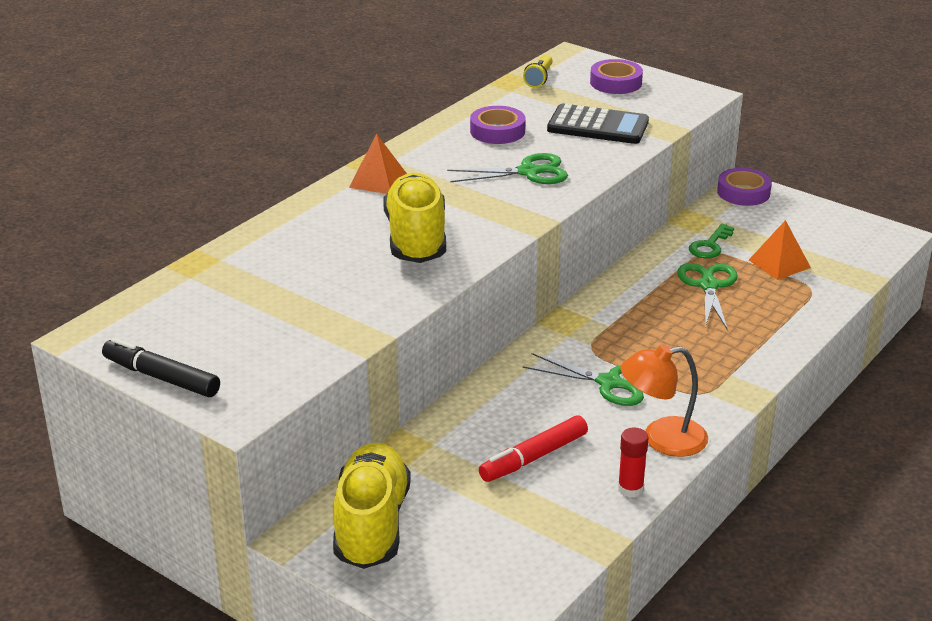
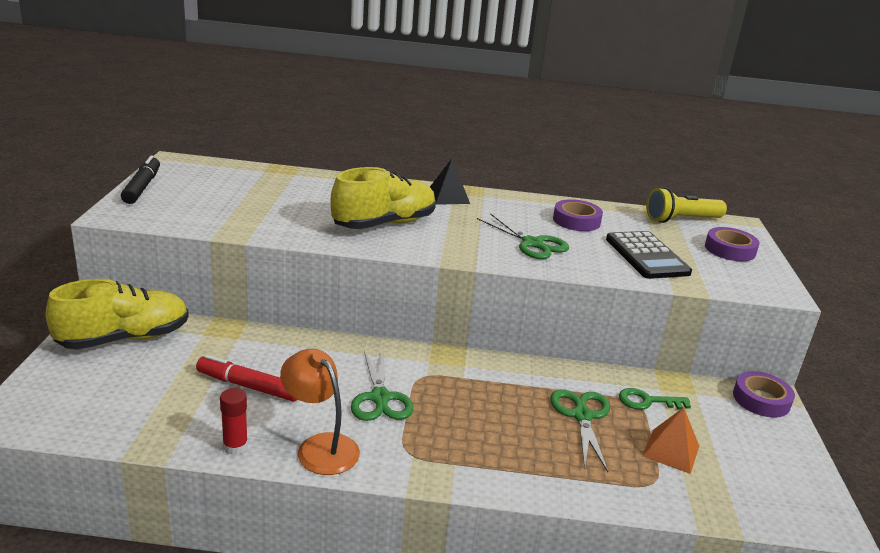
camera: 55 degrees right, 5 degrees down
(378, 180) = (448, 197): orange pyramid -> black pyramid
(539, 79) = (681, 220): yellow flashlight -> yellow flashlight, size x1.58
(708, 286) = (582, 416): green scissors -> green scissors turned 60 degrees counterclockwise

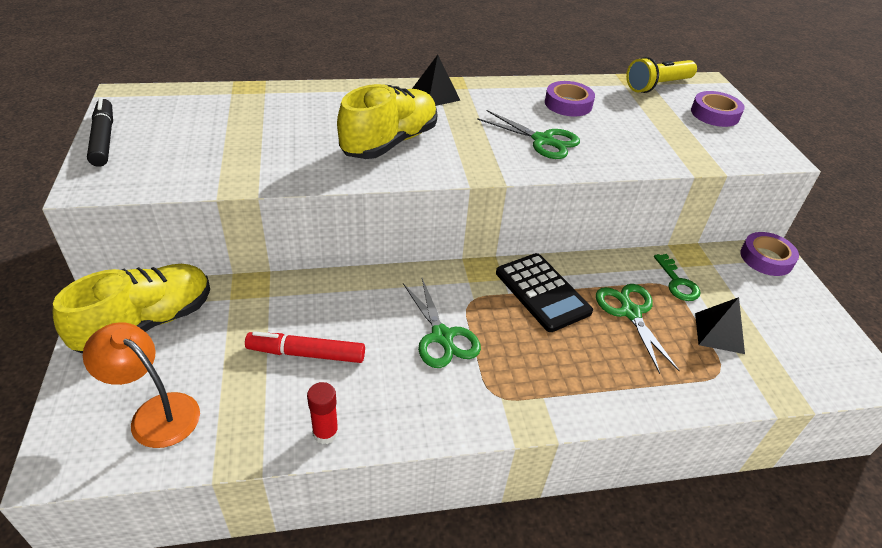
camera: 15 degrees left, 15 degrees up
(320, 446) = (410, 410): orange lamp -> orange lamp (155, 412)
(646, 256) = (650, 136): black calculator -> black calculator (542, 292)
(647, 401) = (677, 282): green key -> green key turned 90 degrees counterclockwise
(671, 451) = (719, 333): orange pyramid -> black pyramid

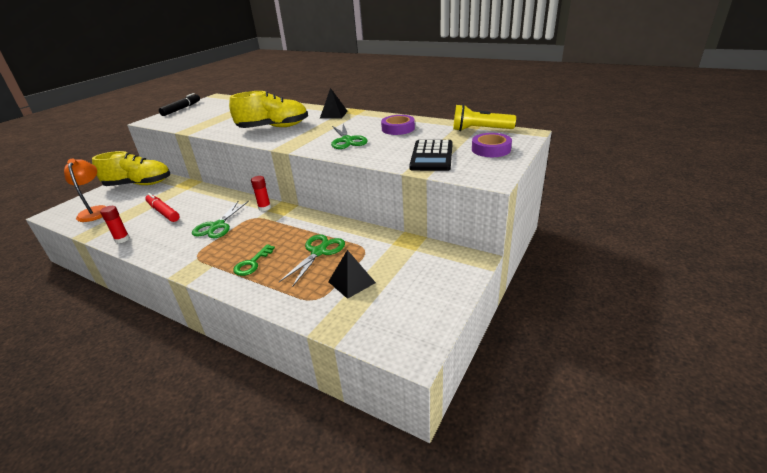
camera: 45 degrees right, 10 degrees down
(459, 279) = (264, 208): none -> red glue stick
(542, 292) = (291, 226): black calculator -> black calculator (431, 156)
(677, 282) = (373, 250): green key -> green key (252, 263)
(766, 258) = (462, 261): purple tape -> none

